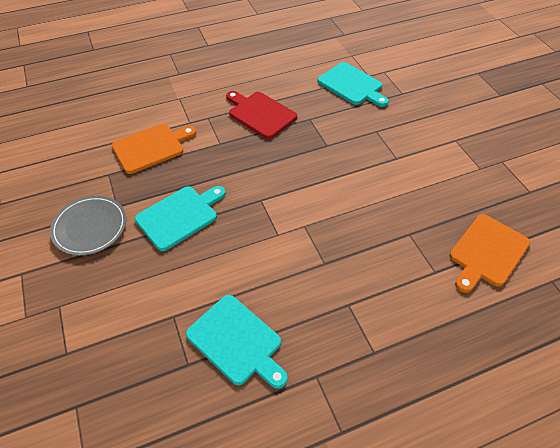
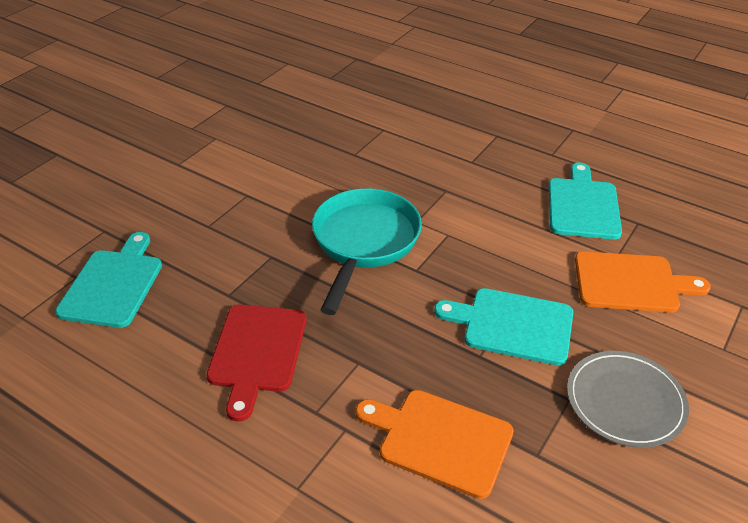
camera: 125 degrees left, 10 degrees down
(305, 189) = (364, 243): none -> turquoise pan
(487, 252) = (331, 110): orange cutting board -> orange cutting board (631, 283)

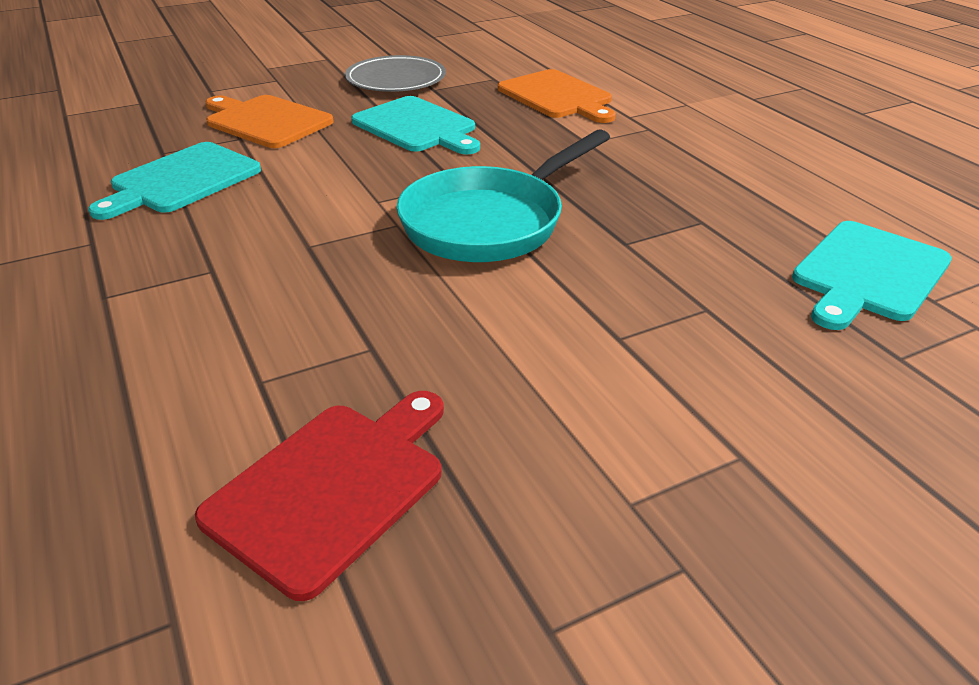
camera: 150 degrees left, 5 degrees down
(257, 352) = (686, 171): red cutting board -> red cutting board (332, 487)

